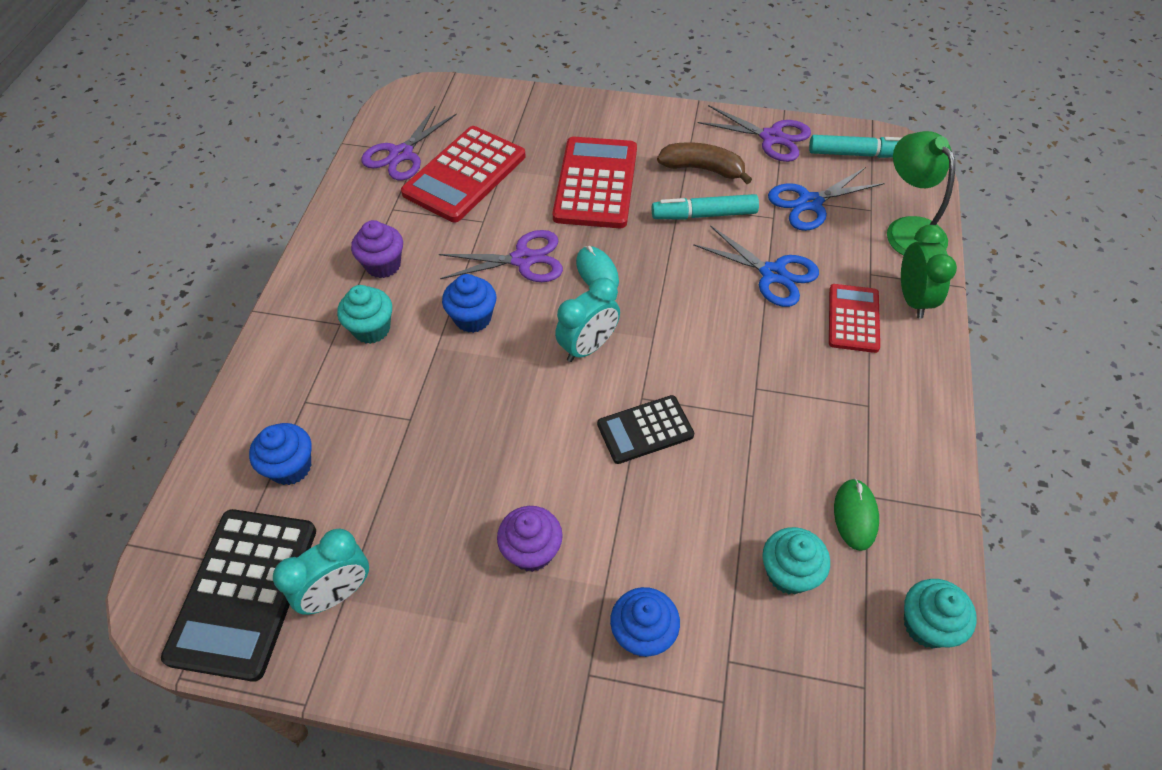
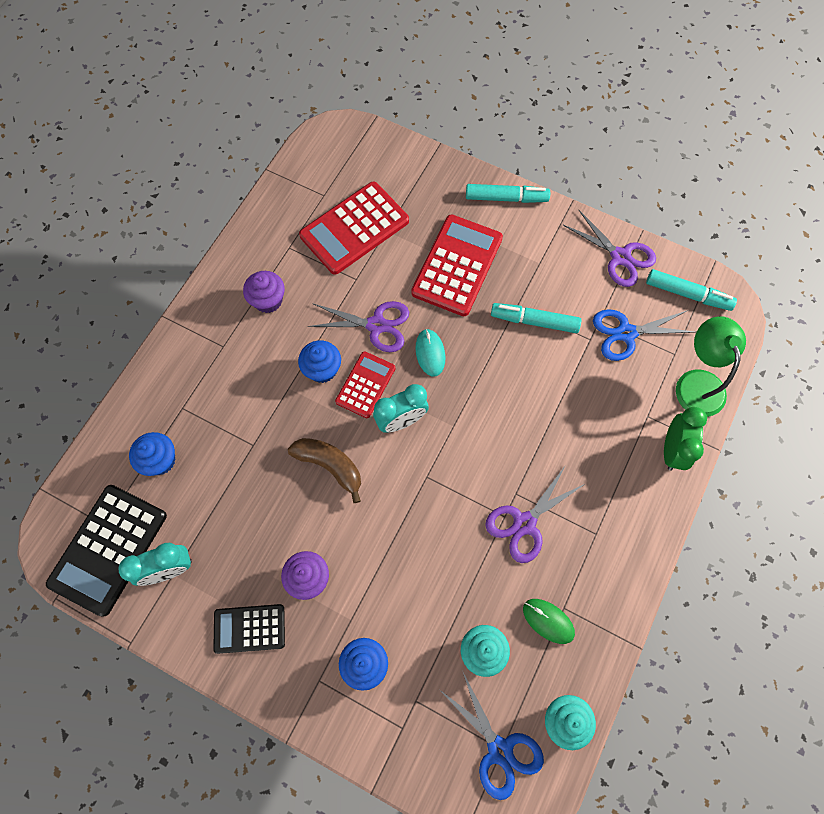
camera: 15 degrees right, 15 degrees up
(371, 329) = (245, 358): turquoise cupcake -> none
(401, 154) = (309, 193): purple scissors -> purple scissors (524, 523)
(626, 113) = (506, 198): none -> turquoise marker
(645, 430) = (420, 505): black calculator -> black calculator (249, 628)
(702, 169) = (550, 275): brown banana -> brown banana (330, 466)
(773, 274) = (568, 394): blue scissors -> blue scissors (499, 750)
(853, 318) = (616, 454): red calculator -> red calculator (365, 385)
(855, 515) = (548, 621): green mouse -> green mouse turned 75 degrees counterclockwise

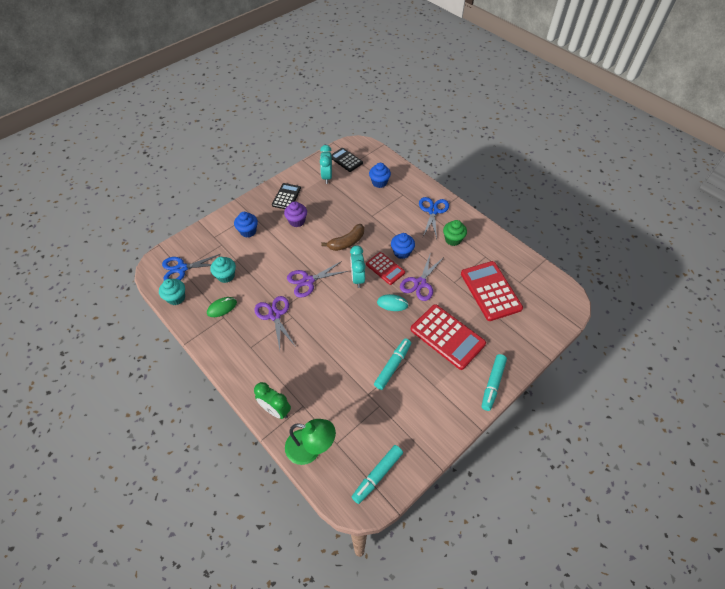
camera: 110 degrees right, 15 degrees down
(108, 549) = (346, 160): black calculator -> black calculator, size x0.59
(268, 300) = (453, 239): purple cupcake -> green cupcake
(620, 257) = (422, 441): purple scissors -> purple scissors (308, 281)
(626, 333) = (363, 418): blue scissors -> blue scissors (433, 211)

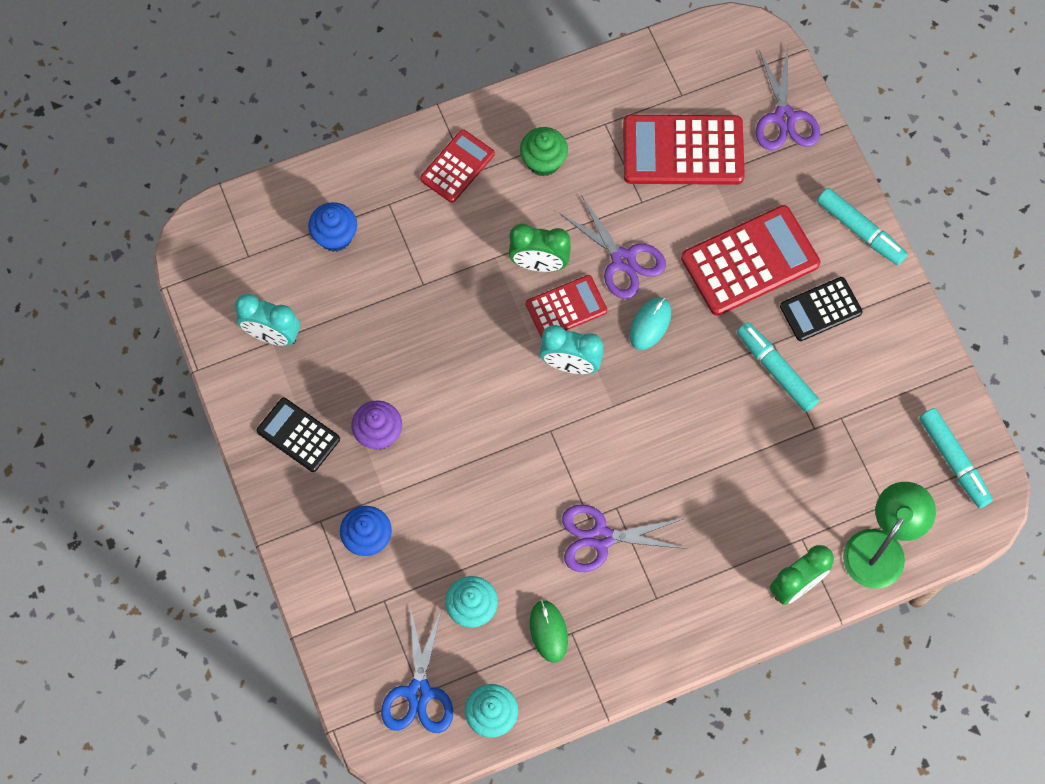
camera: 70 degrees left, 15 degrees up
(308, 281) = (543, 456): purple scissors -> purple scissors (784, 118)
(346, 160) = (236, 279): black calculator -> black calculator (820, 309)
(346, 242) = (474, 355): brown banana -> none
(402, 252) = (539, 263): blue cupcake -> green clock
(433, 211) = (457, 166): blue scissors -> red calculator

